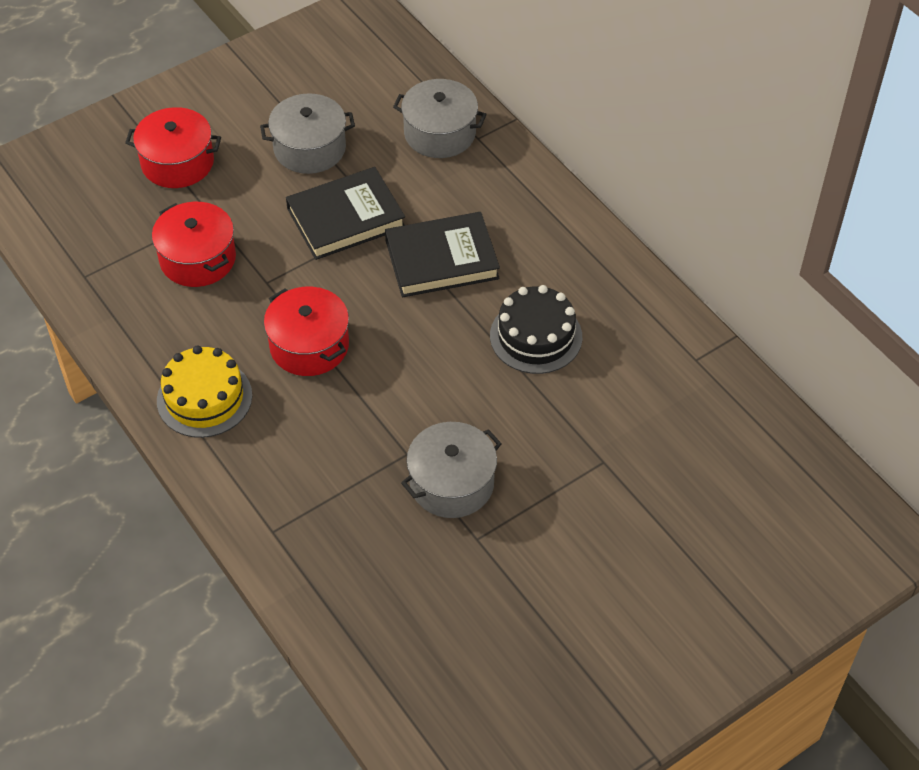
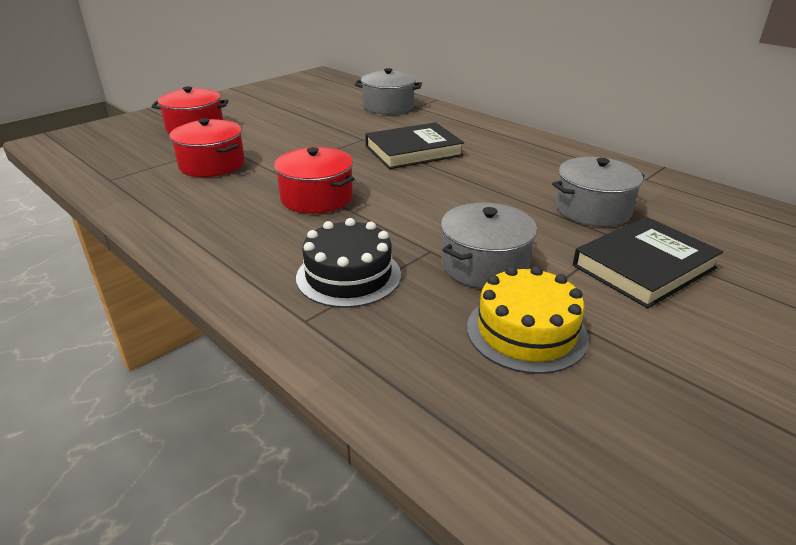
camera: 10 degrees left, 20 degrees down
(204, 398) = (220, 234): yellow cake -> yellow cake (526, 332)
(309, 148) = (296, 117): grey pot -> grey pot (592, 209)
(346, 218) = (331, 140): black book -> black book (644, 267)
(536, 336) = (509, 178): black cake -> black cake (348, 275)

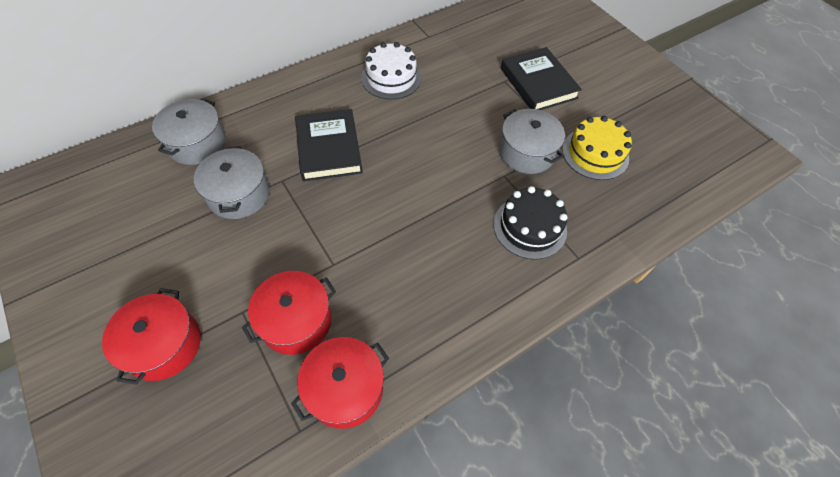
camera: 80 degrees left, 25 degrees up
(316, 198) = (404, 233): red pot -> red pot (345, 389)
(544, 166) = (391, 78): none -> white cake
(592, 209) = (466, 78): grey pot -> grey pot (238, 194)

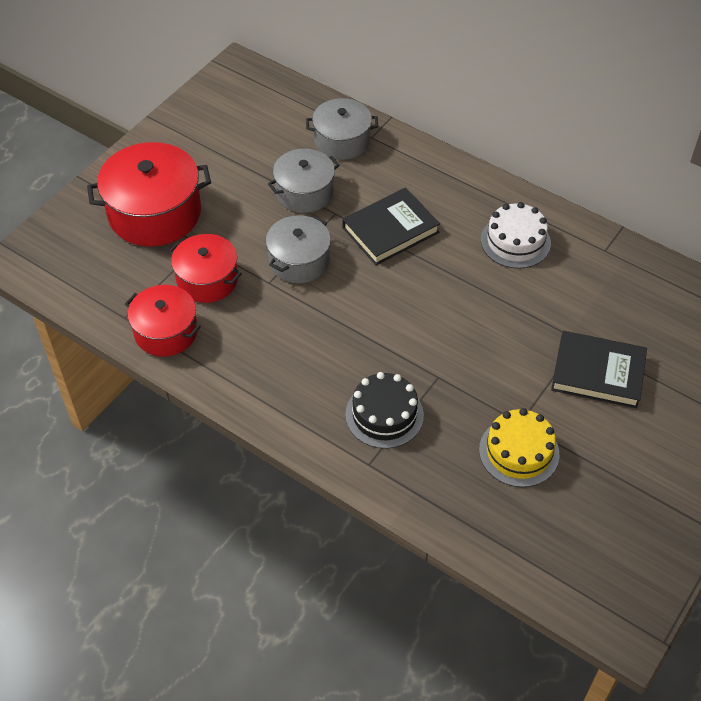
camera: 70 degrees right, 5 degrees down
(164, 345) = (155, 213): red pot -> red pot, size x1.59
(526, 152) = (481, 388): grey pot -> grey pot (299, 261)
(538, 83) = (598, 373): black book -> black book turned 60 degrees clockwise

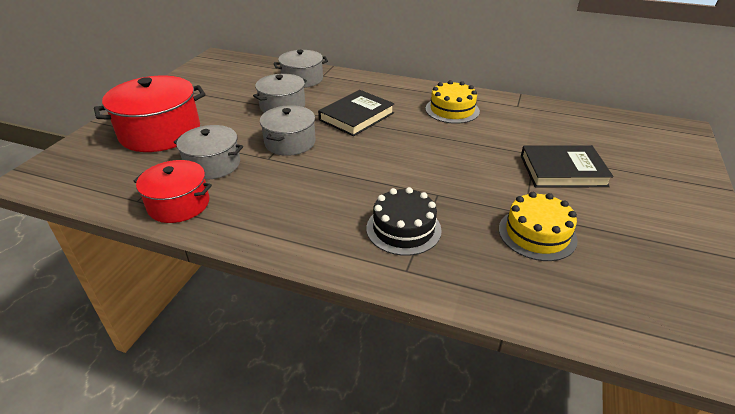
camera: 15 degrees left, 15 degrees down
(207, 279) = (213, 164): red pot -> grey pot
(515, 241) = (452, 110): white cake -> yellow cake

